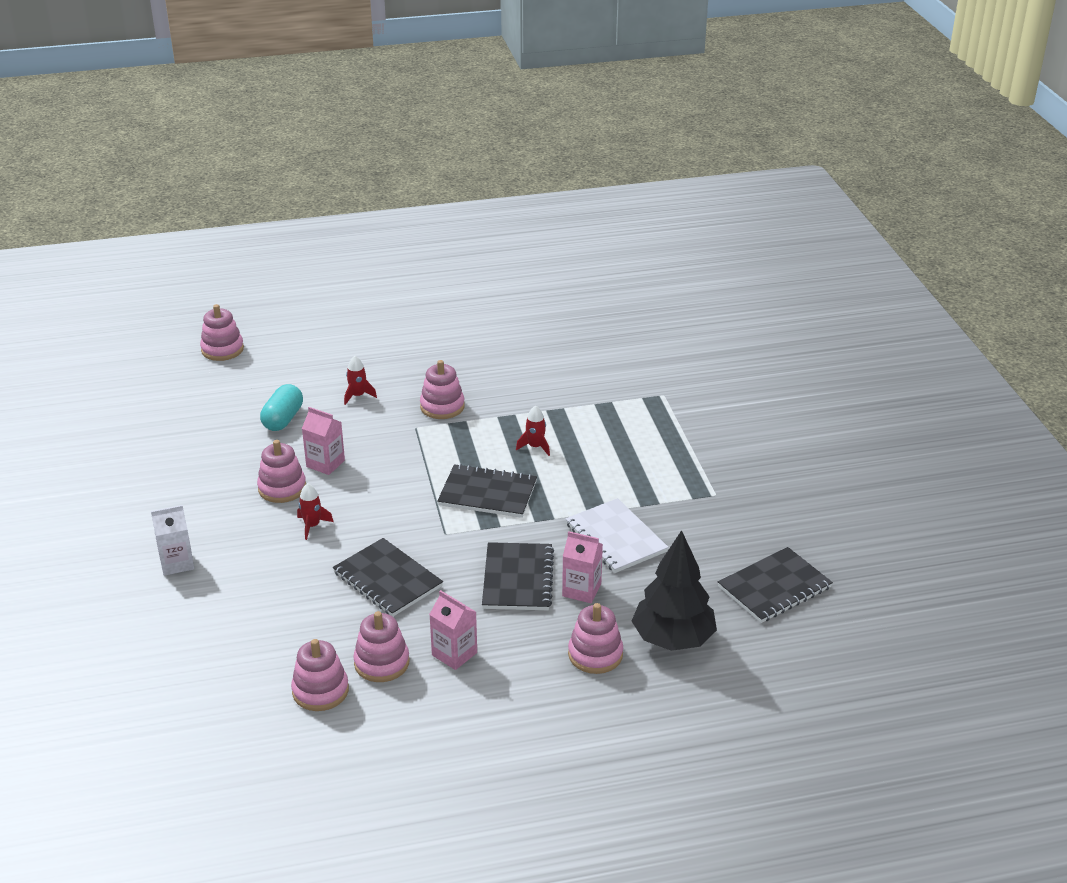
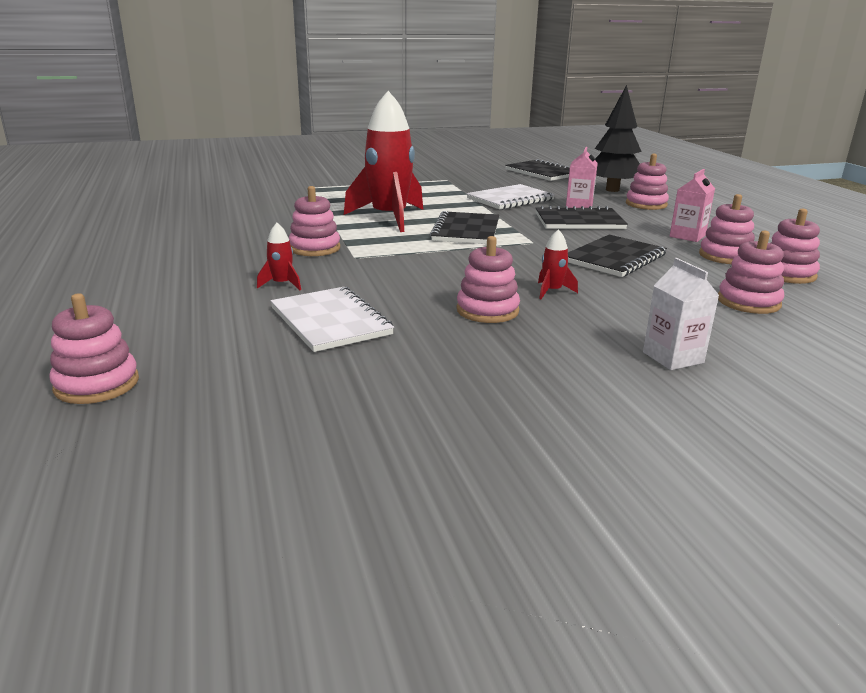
camera: 95 degrees left, 10 degrees down
(259, 636) = (748, 302): none -> pink stacking toy
(283, 419) = (330, 321): turquoise capsule -> white notebook
(325, 463) = (431, 292): pink carton -> none
(535, 447) = (389, 218): red rocket -> red rocket, size x2.47

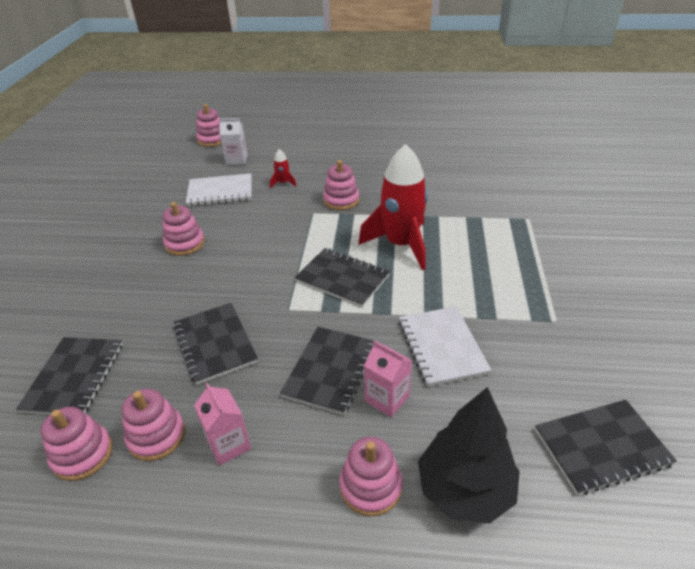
camera: 115 degrees right, 15 degrees up
(552, 291) = (186, 280): red rocket -> none
(673, 357) = (66, 291): white carton -> white carton (237, 160)
(748, 302) = (74, 377): pink stacking toy -> black notebook

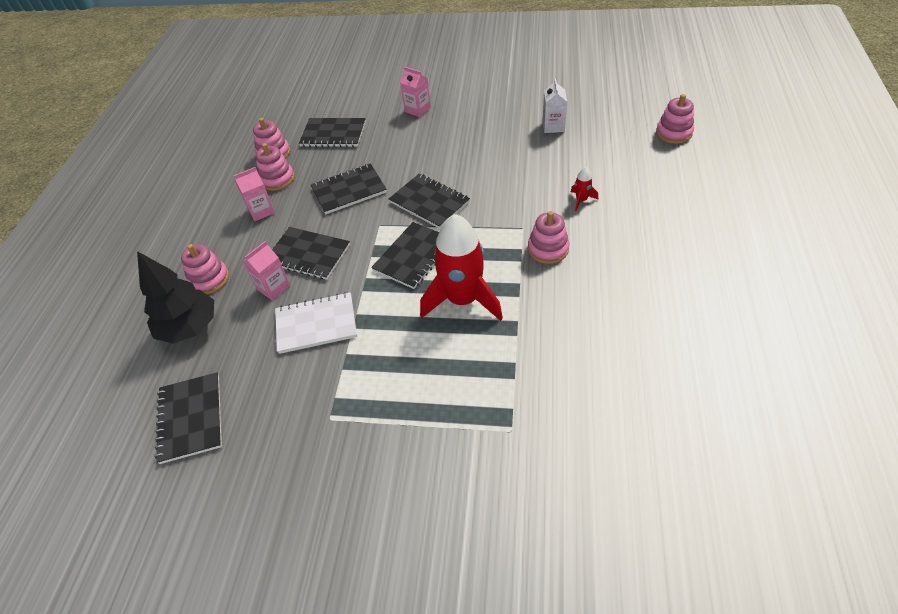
camera: 95 degrees right, 10 degrees up
(72, 291) = (417, 109): none -> pink carton
(185, 244) = (473, 152): pink stacking toy -> none
(220, 191) = (560, 158): white notebook -> none
(237, 160) = (628, 158): white carton -> white carton (553, 126)
(259, 272) = (429, 202): none -> black notebook

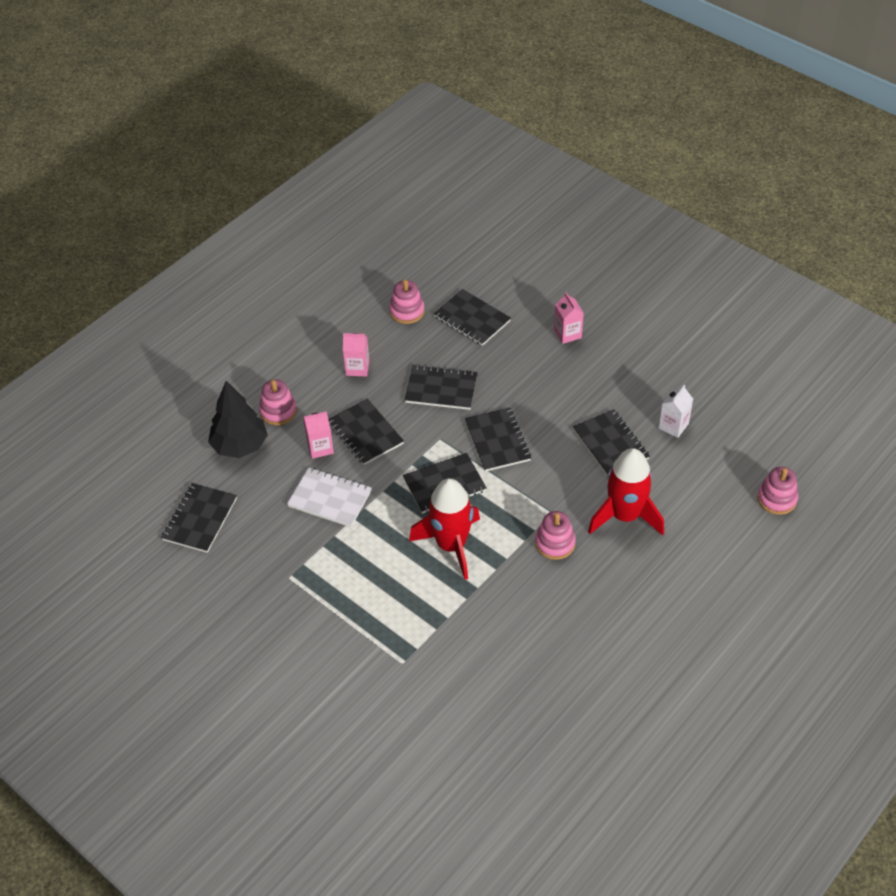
camera: 30 degrees right, 0 degrees up
(277, 179) = (391, 342): pink stacking toy -> none
(520, 160) = (610, 444): none -> black notebook
(581, 200) = (625, 516): red rocket -> red rocket, size x2.47

